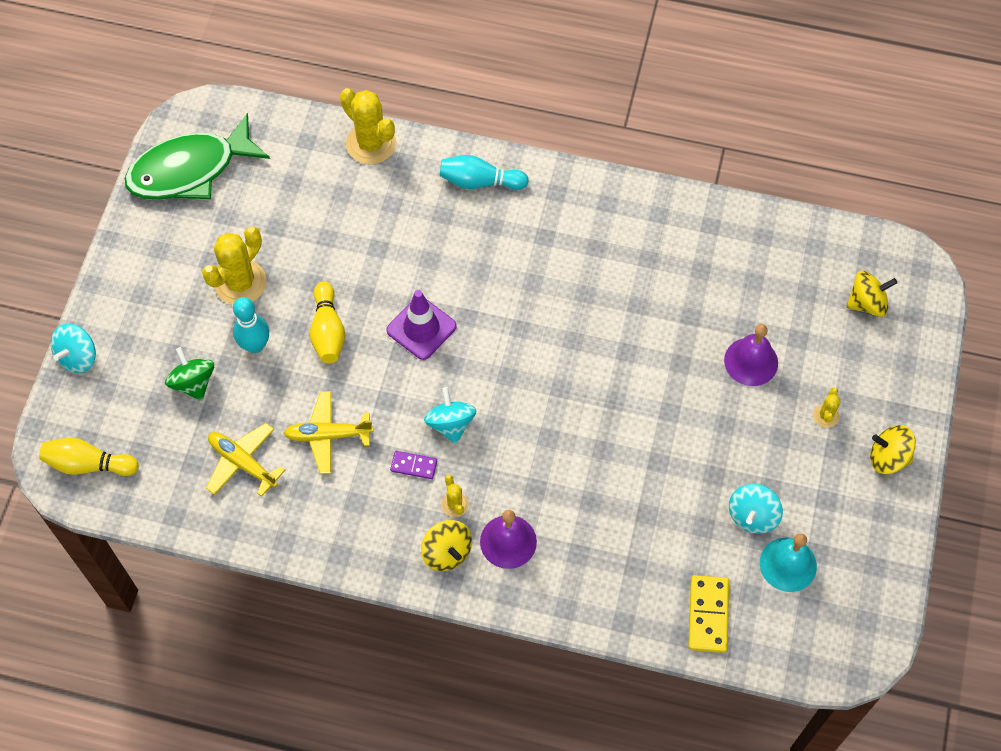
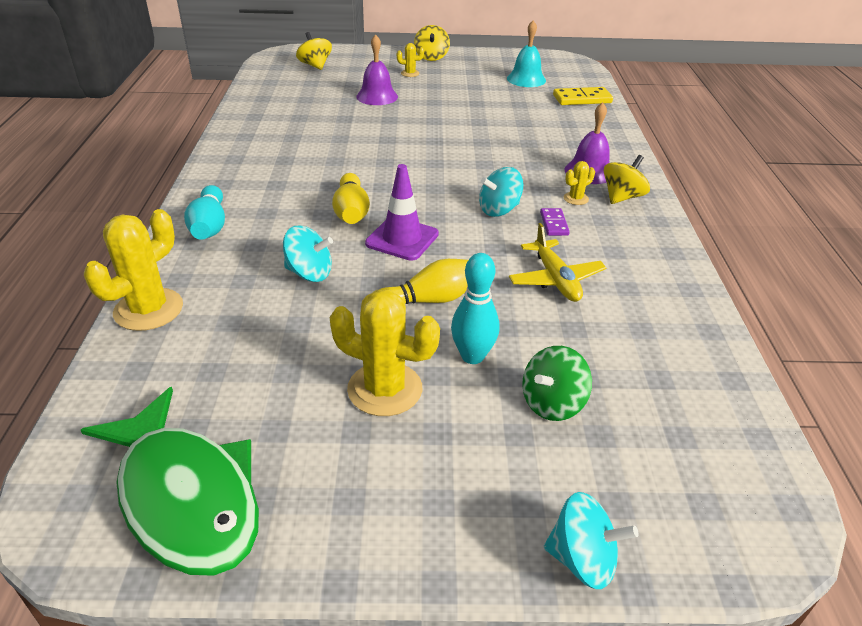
camera: 105 degrees left, 25 degrees down
(88, 464) = (737, 489): yellow bowling pin -> yellow bowling pin (351, 212)
(243, 463) = (628, 335): yellow plane -> none
(752, 516) = (499, 90): turquoise spinning top -> turquoise spinning top (309, 273)

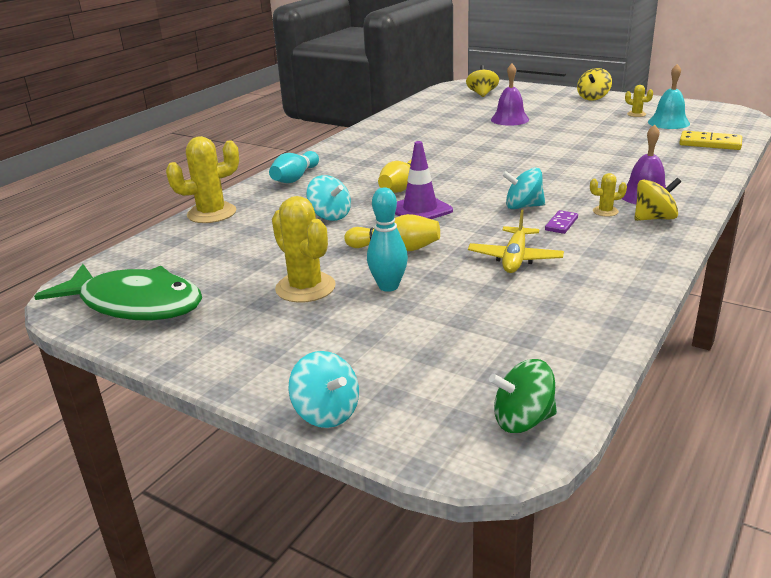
camera: 35 degrees right, 10 degrees down
(186, 496) = (135, 304): green fish -> green fish turned 60 degrees counterclockwise
(410, 73) = (558, 107): yellow cactus -> yellow cactus (636, 114)
(552, 403) = (414, 328): green spinning top -> green spinning top (522, 420)

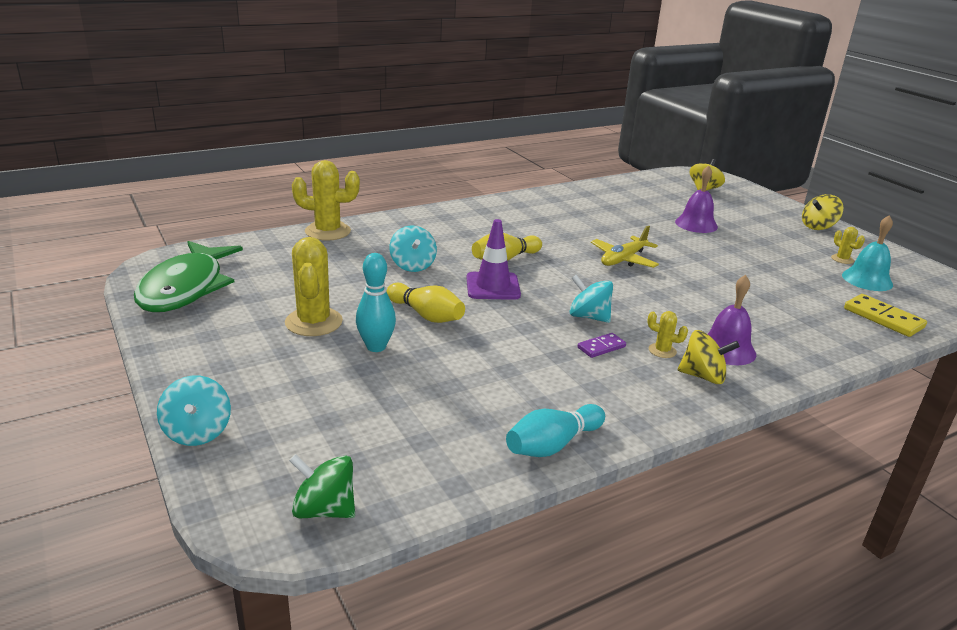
camera: 25 degrees right, 0 degrees up
(135, 304) = (186, 288): green fish -> green fish turned 45 degrees clockwise
(295, 178) = (429, 221): turquoise bowling pin -> turquoise bowling pin (552, 445)
(515, 258) = (513, 364): yellow plane -> yellow plane (623, 259)

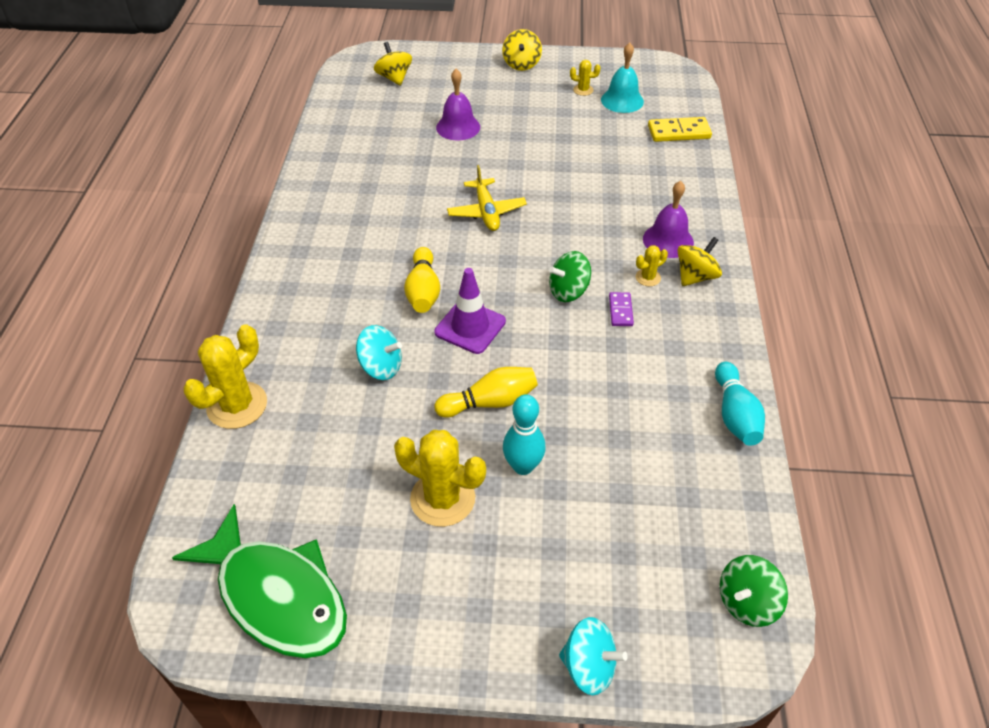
camera: 55 degrees left, 20 degrees up
(588, 317) = (568, 291): turquoise spinning top -> green spinning top

